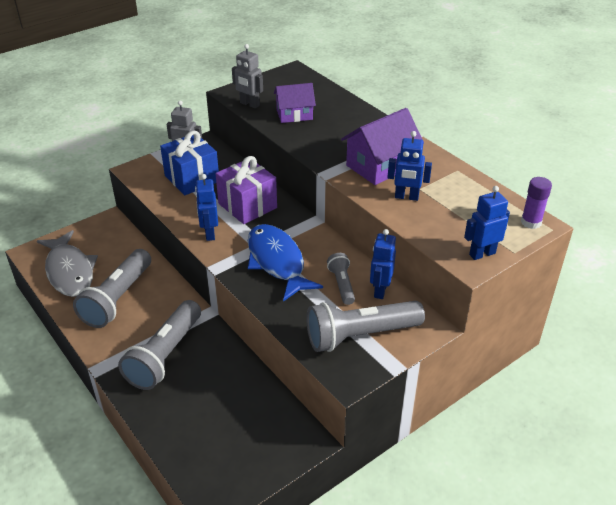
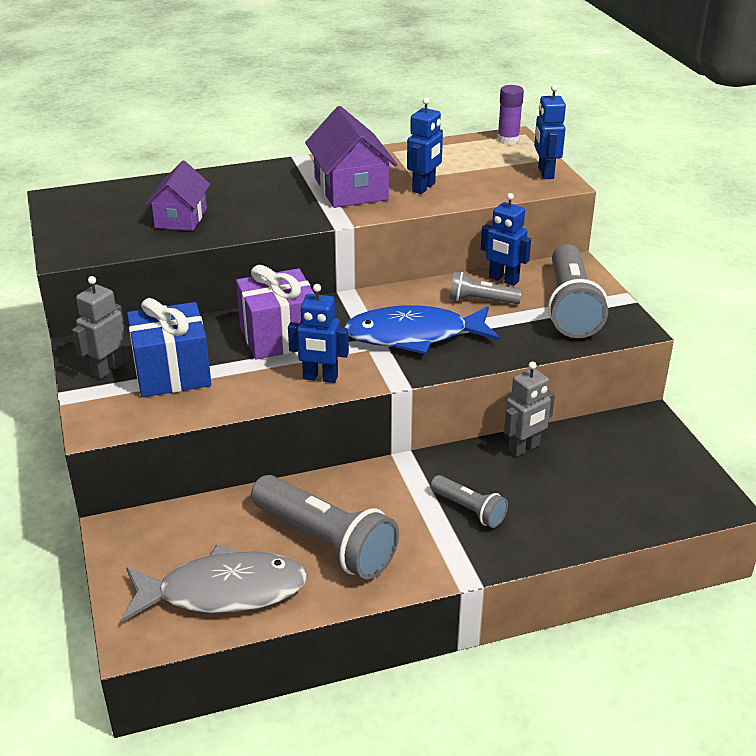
camera: 70 degrees left, 5 degrees down
(165, 355) = (469, 510): grey flashlight -> grey flashlight, size x0.52
(249, 104) = (117, 245): grey robot -> grey robot (524, 448)

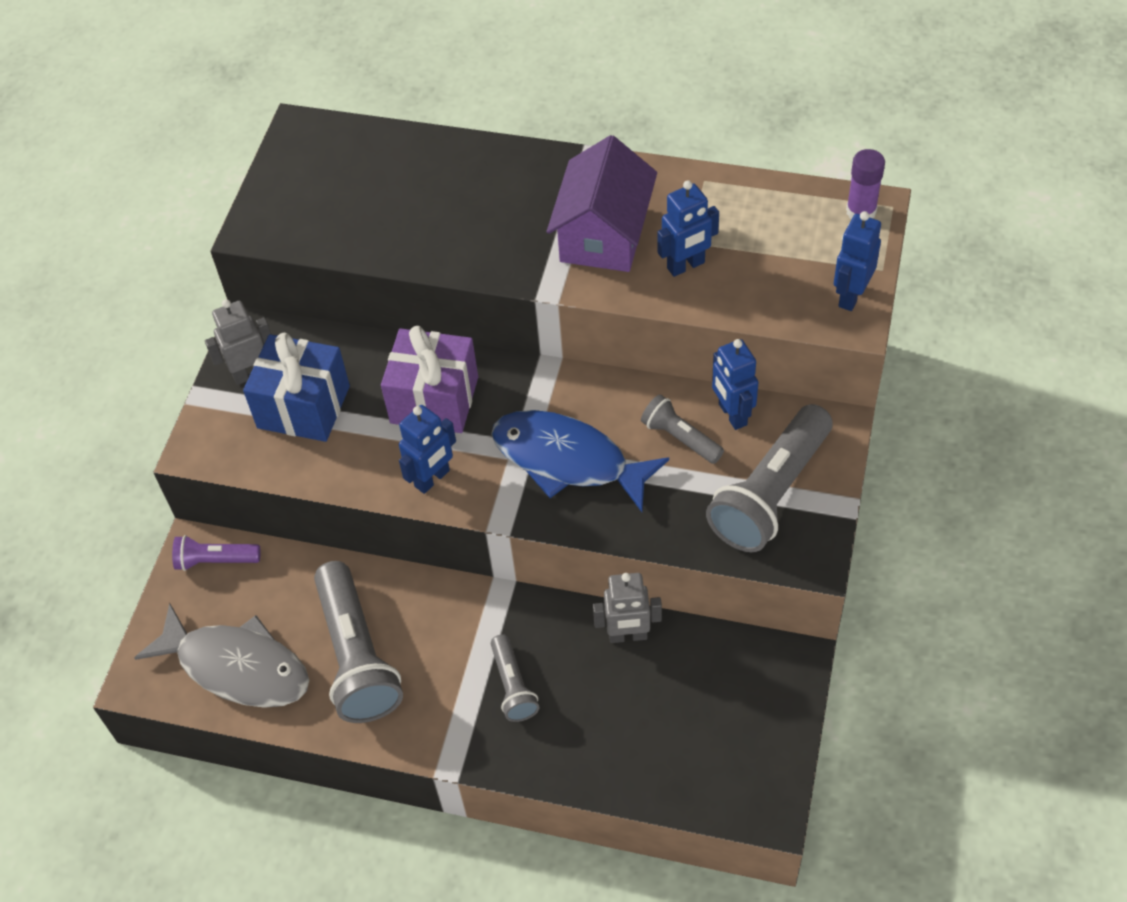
camera: 35 degrees right, 20 degrees up
(143, 530) = (215, 560): none -> purple flashlight
(181, 218) = (394, 215): purple house -> none
(320, 378) = (432, 479): blue robot -> blue robot turned 90 degrees counterclockwise

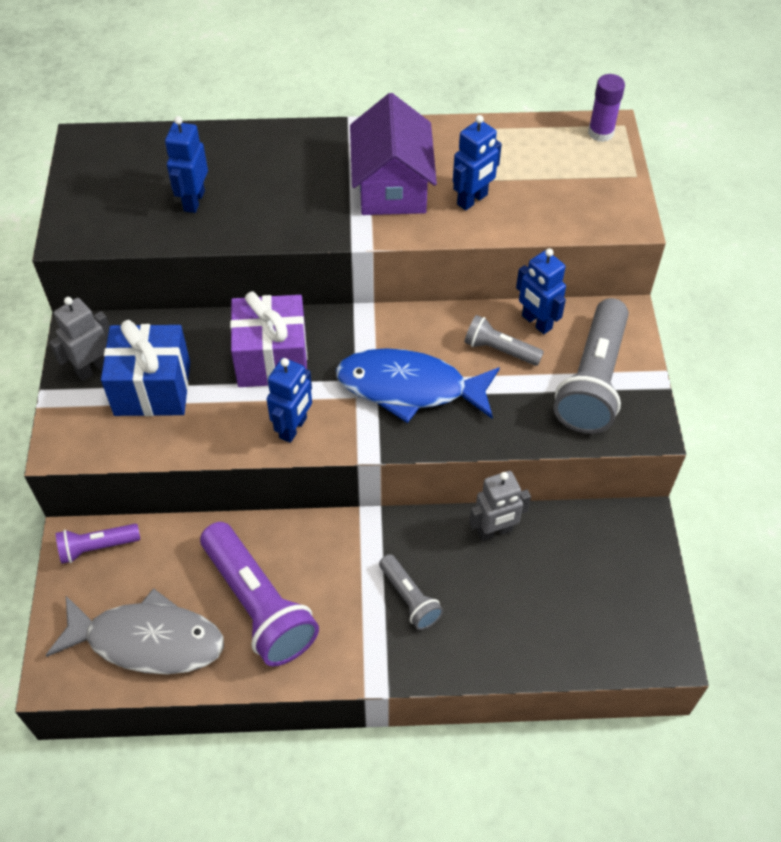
camera: 20 degrees left, 0 degrees up
(356, 656) = (258, 605): grey flashlight -> purple flashlight
(851, 296) = (619, 201): blue robot -> blue robot (193, 201)

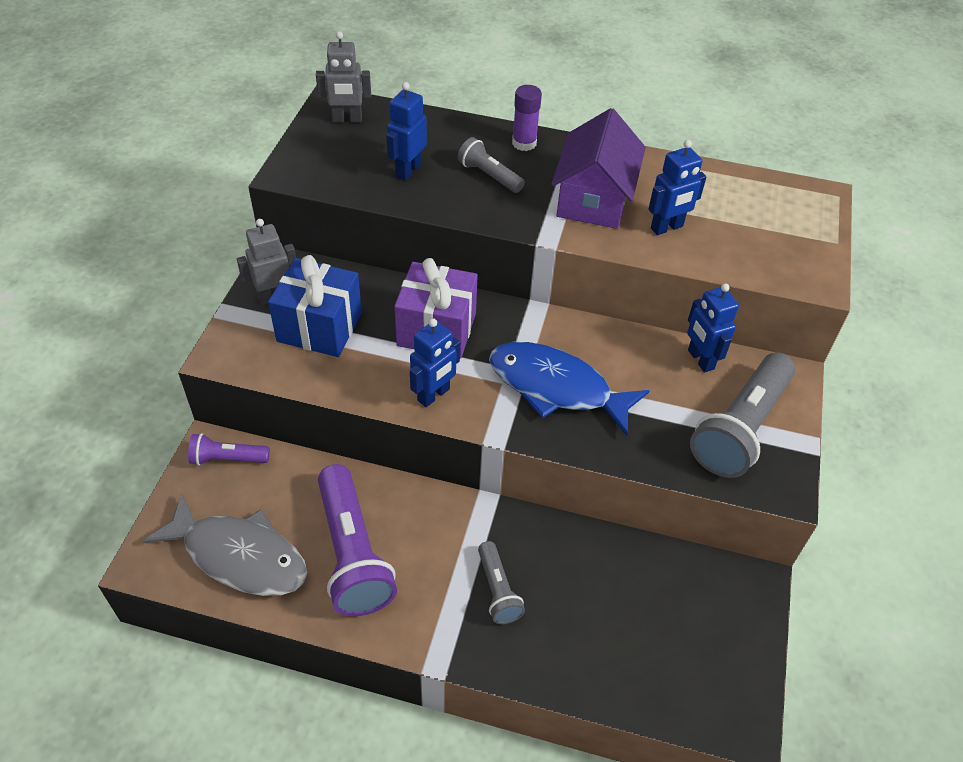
camera: 15 degrees right, 5 degrees down
(495, 531) = (603, 550): grey robot -> grey robot (347, 119)
(500, 350) = (656, 375): grey flashlight -> grey flashlight (489, 176)
(600, 133) = (813, 197): purple glue stick -> purple glue stick (524, 143)

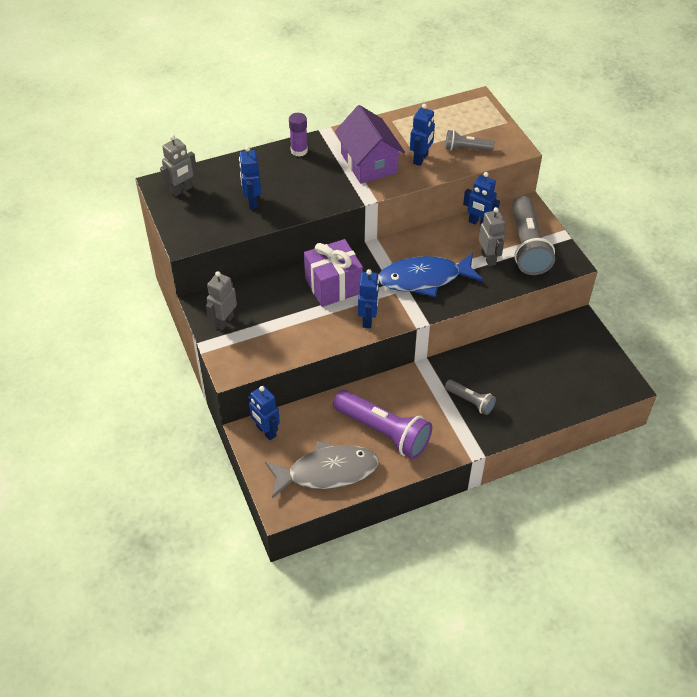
camera: 35 degrees left, 0 degrees up
(228, 458) = (266, 431): purple flashlight -> blue robot
(319, 327) = (269, 322): blue gift -> none
(489, 176) = (300, 180): grey flashlight -> grey flashlight (466, 148)
(669, 412) = (488, 258): none -> grey robot

